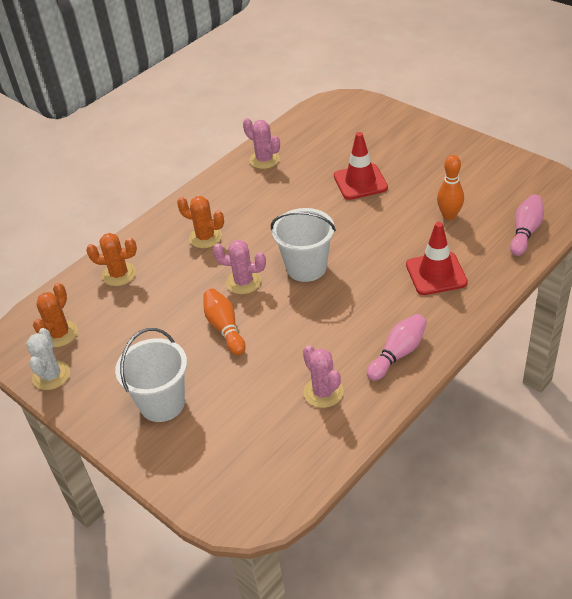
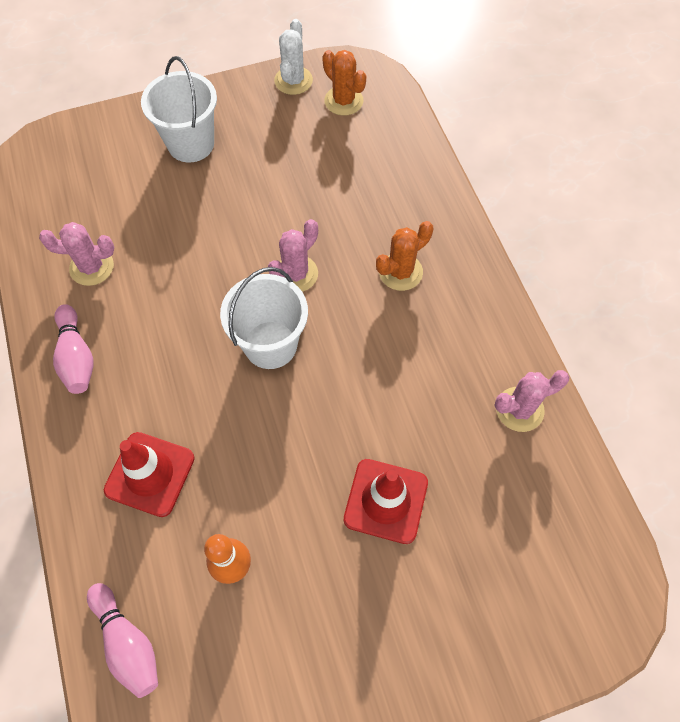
camera: 115 degrees right, 20 degrees up
(51, 375) = (293, 81): white cactus -> white cactus turned 75 degrees clockwise
(119, 274) = (396, 172): orange cactus -> none
(225, 328) = (242, 228): orange bowling pin -> none

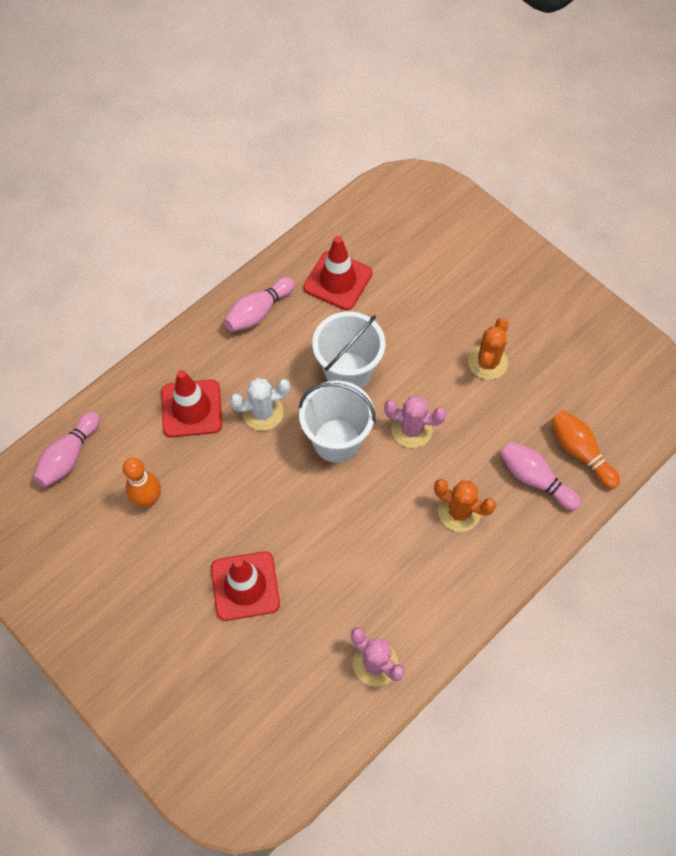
camera: 65 degrees right, 0 degrees up
(92, 267) = (338, 280): pink cactus -> red traffic cone
(191, 144) = (494, 288): white bucket -> white bucket (348, 372)
(293, 81) = (613, 334): white cactus -> white cactus (263, 412)
(343, 101) = (617, 386): orange cactus -> orange cactus (487, 362)
(391, 155) = (580, 452): none -> orange bowling pin
(399, 199) = (535, 479): none -> pink bowling pin

